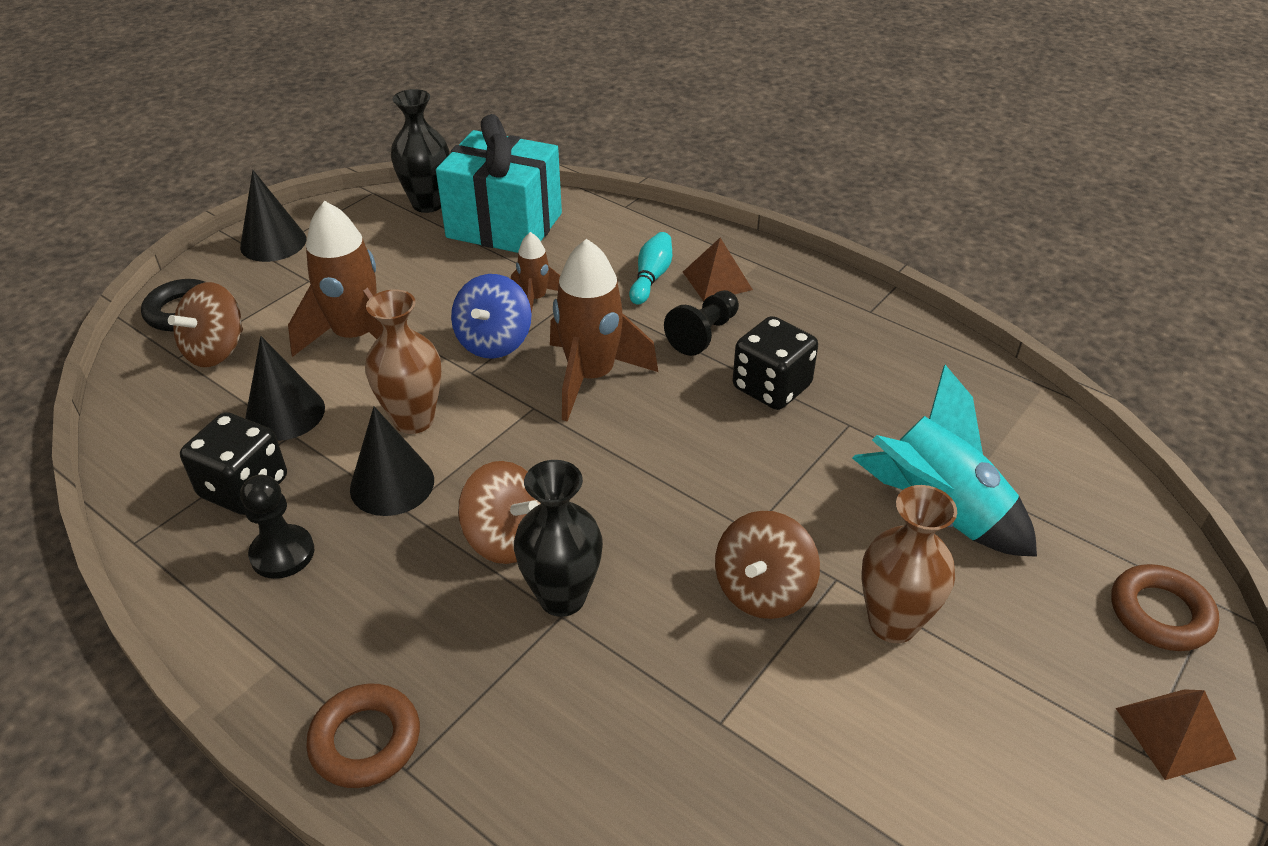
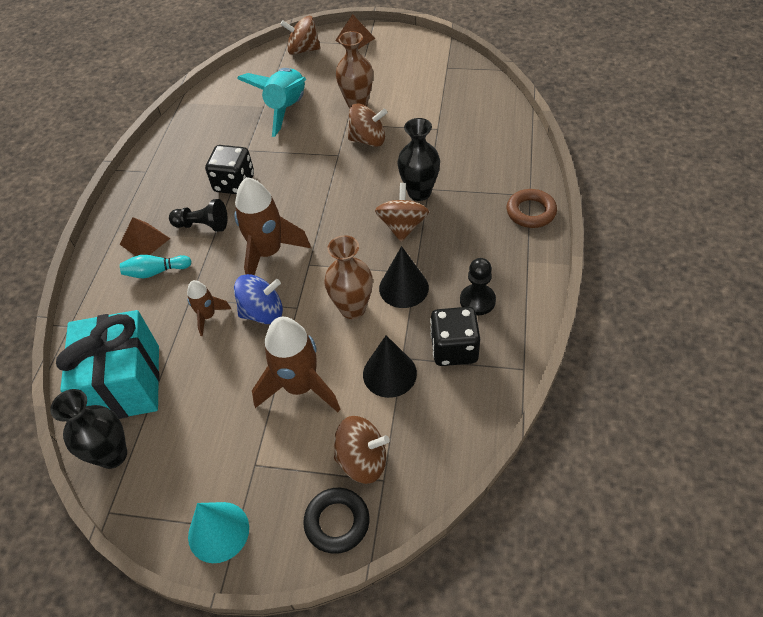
camera: 115 degrees left, 10 degrees up
(273, 243) = (218, 531): black cone -> turquoise cone
(1160, 613) = (303, 50): brown ring -> brown spinning top

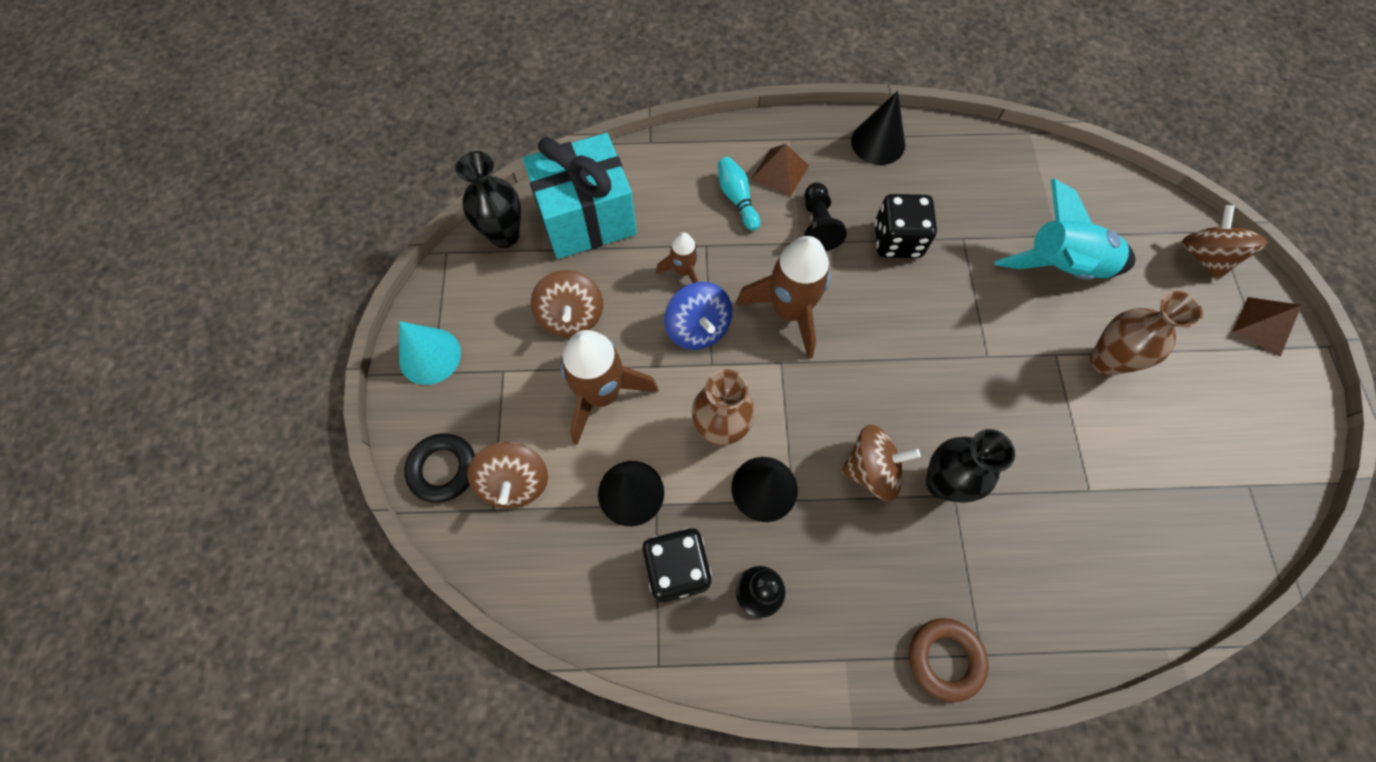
camera: 75 degrees right, 15 degrees up
(147, 180) = (878, 142): none -> black cone
(368, 140) = (1031, 392): brown spinning top -> brown spinning top (571, 316)

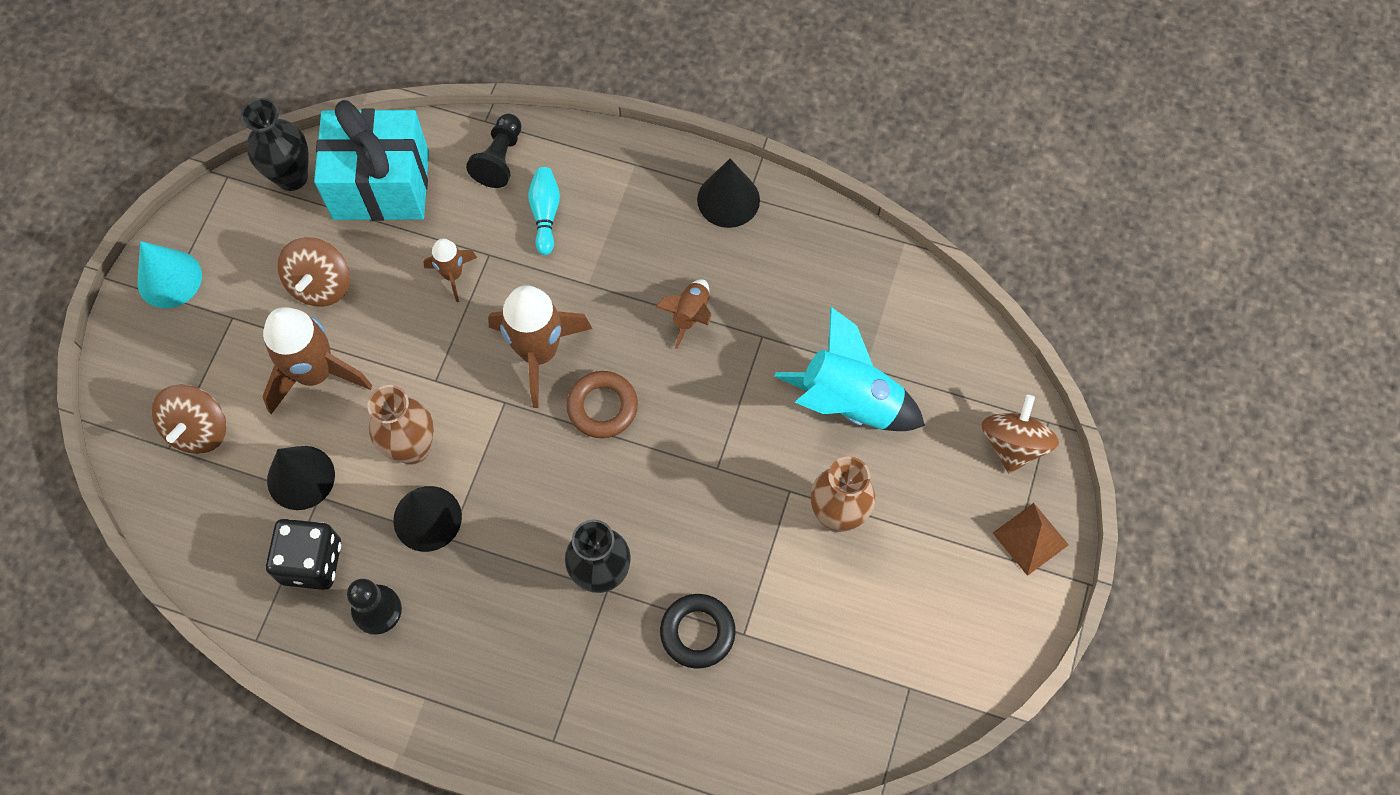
camera: 20 degrees right, 0 degrees up
(443, 469) = (138, 394): black ring -> black ring (697, 632)
(698, 328) = (439, 339): blue spinning top -> none
(780, 172) = (605, 199): brown pyramid -> none
(818, 225) = (615, 271): black pawn -> black pawn (500, 159)
(871, 470) = (539, 537): brown spinning top -> none
(897, 240) = (690, 315): black dice -> brown rocket
(945, 659) = (517, 731): brown ring -> brown ring (602, 407)

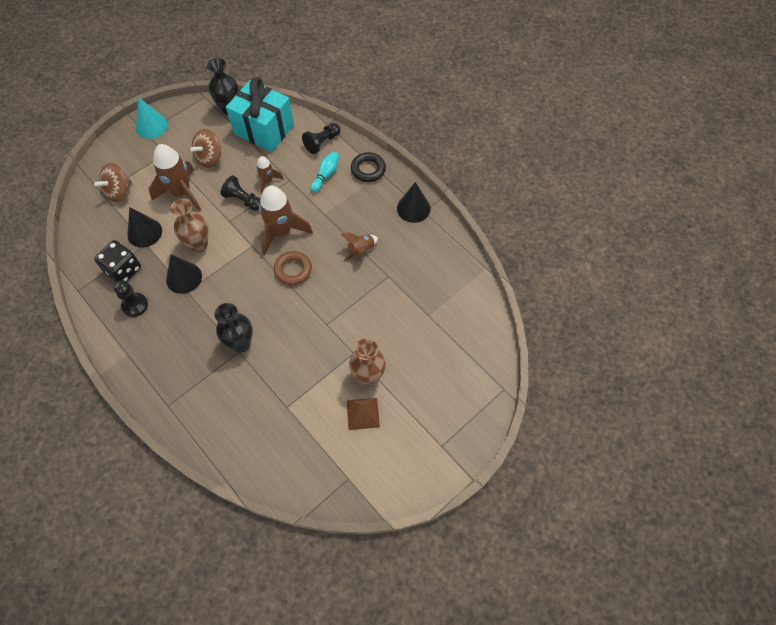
camera: 30 degrees right, 5 degrees down
(433, 330) = (243, 200): none -> black pawn
(697, 632) = (266, 394): black ring -> black ring (368, 169)
(848, 402) = (409, 327): turquoise rocket -> none
(1013, 444) = (478, 390): brown spinning top -> none
(1030, 538) = (457, 441): brown pyramid -> brown pyramid (363, 413)

